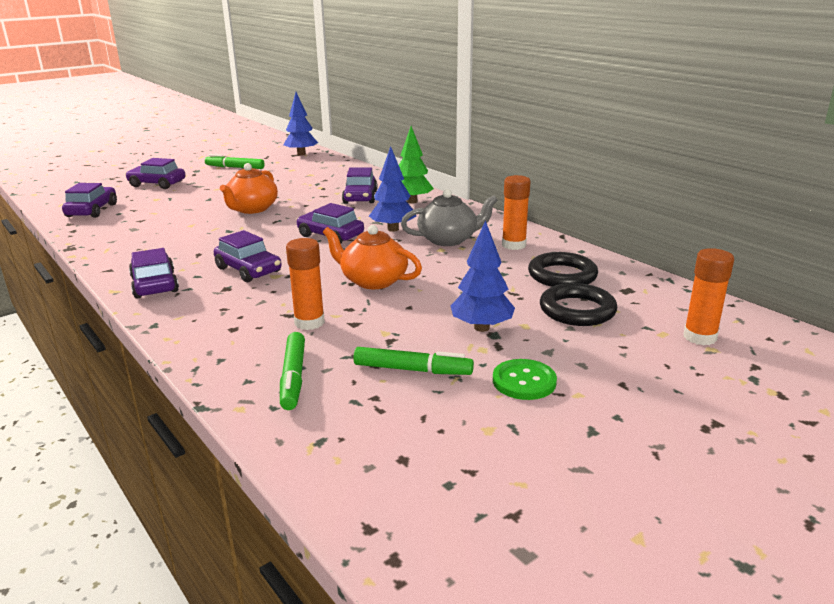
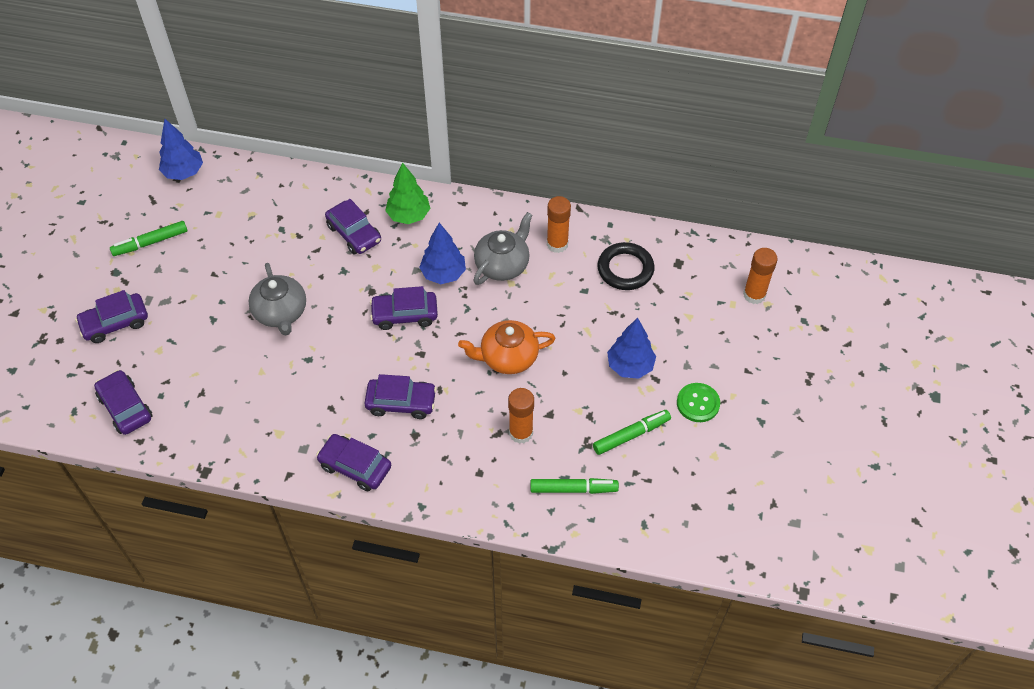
camera: 40 degrees left, 30 degrees up
(252, 209) = (281, 312): orange teapot -> grey teapot
(293, 377) = (573, 489): green marker -> green marker turned 45 degrees counterclockwise
(577, 310) = (668, 308): black ring -> none

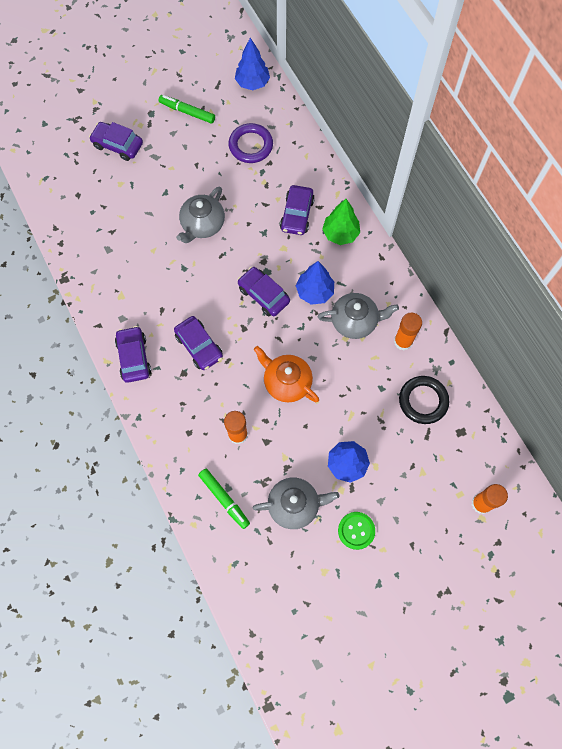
camera: 50 degrees right, 15 degrees up
(125, 407) = (69, 201): purple car -> none
(245, 219) = (251, 145): none -> purple ring
(631, 435) = (294, 505): green marker -> grey teapot

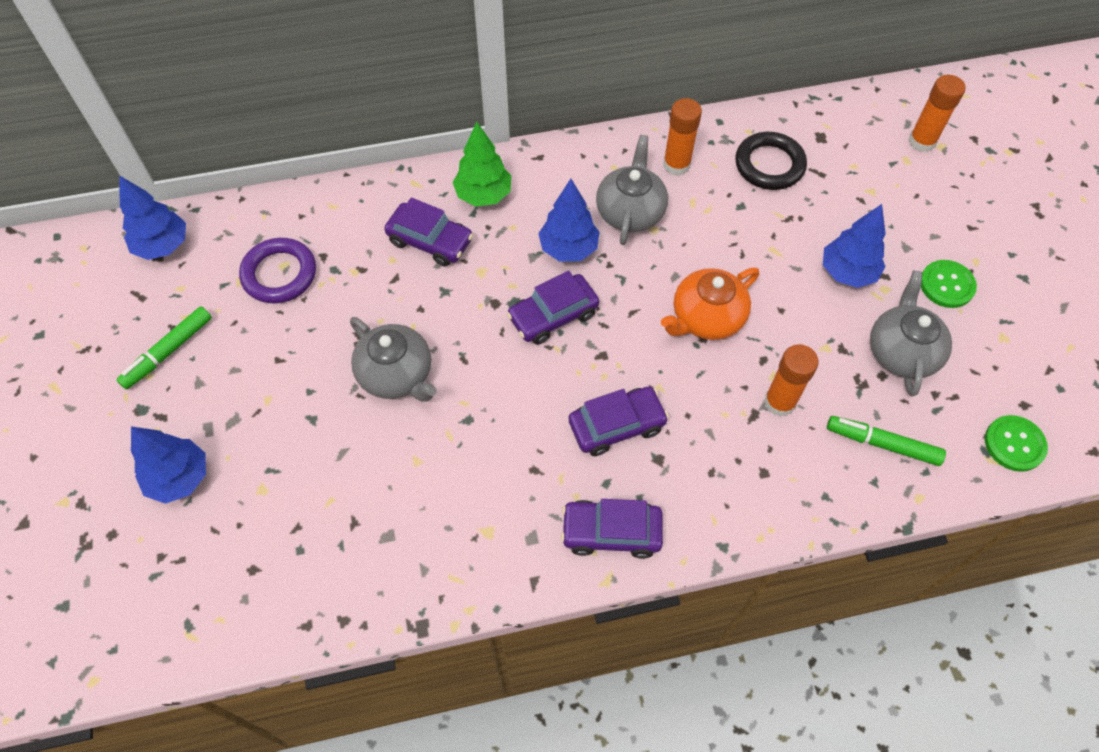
camera: 75 degrees left, 10 degrees down
(117, 145) = (179, 478): purple car -> blue tree
(224, 499) = (882, 444): green marker -> green marker turned 135 degrees counterclockwise
(244, 581) = (1014, 444): none -> green button

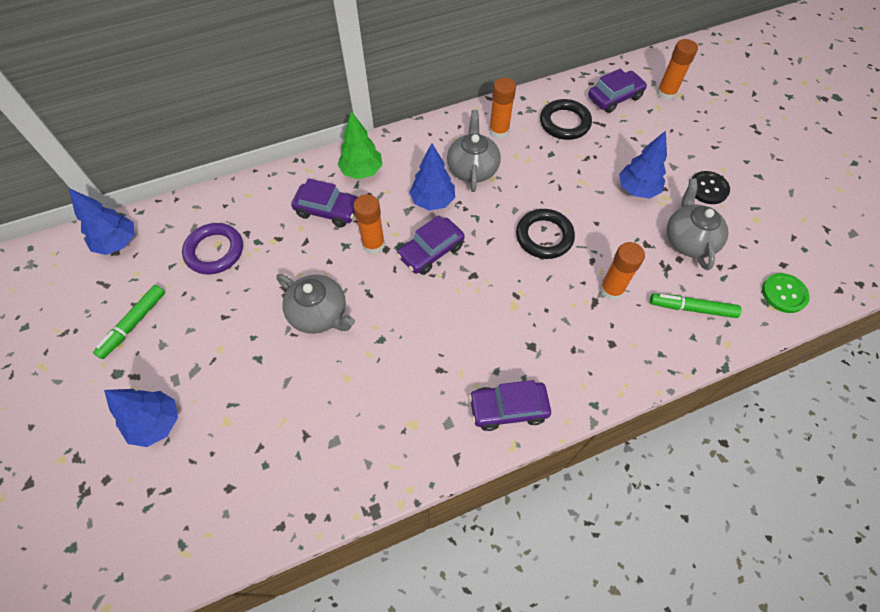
camera: 10 degrees left, 0 degrees up
(481, 295) = (373, 244): none -> orange glue stick
(616, 425) = (495, 326): purple car -> purple car (614, 97)
(706, 318) = (544, 236): orange teapot -> black ring
(947, 285) = (708, 188): green button -> black button

